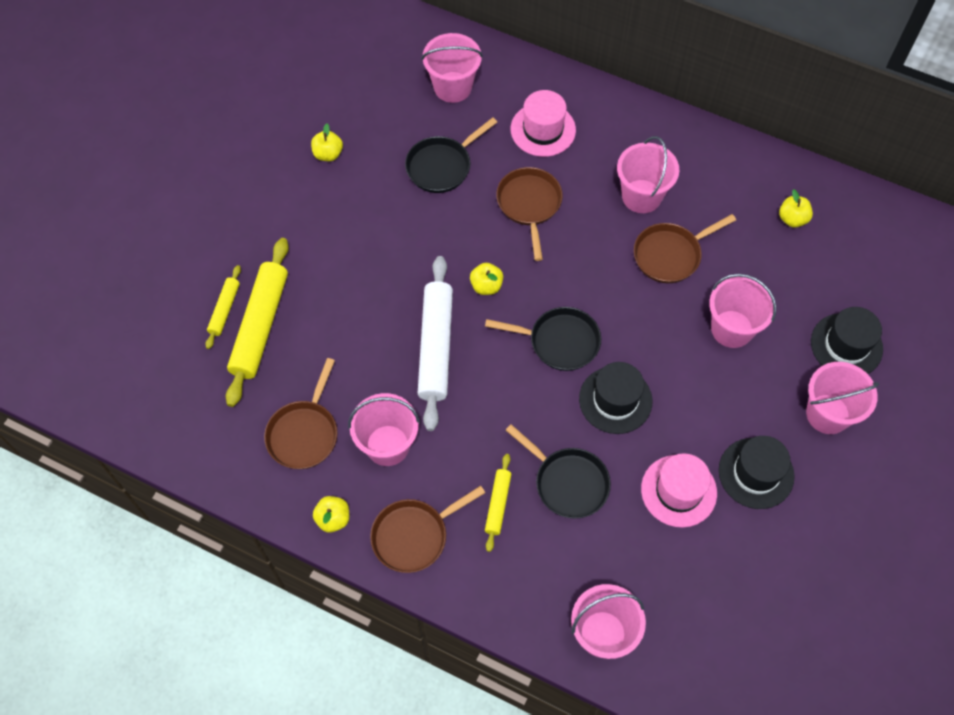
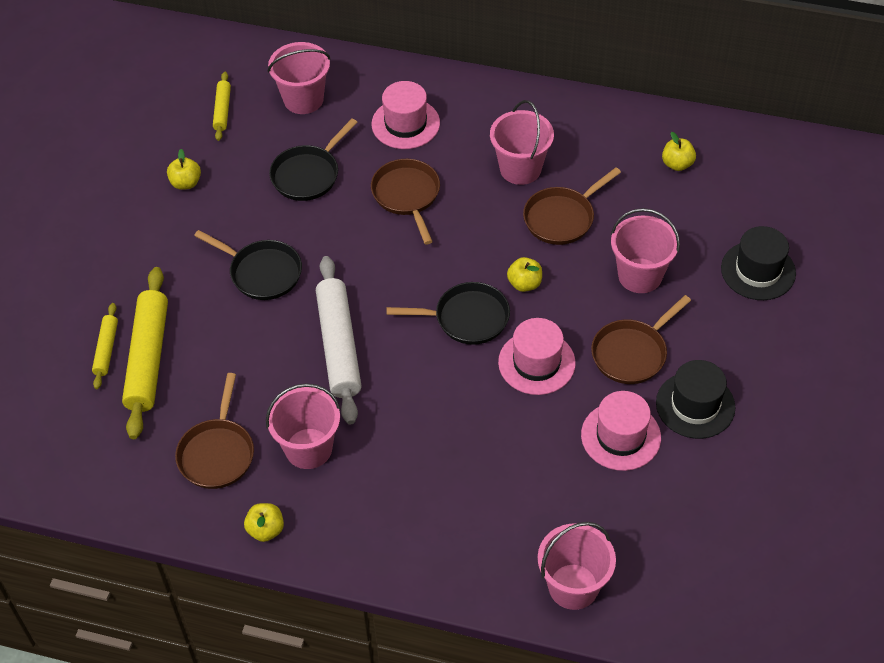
camera: 10 degrees left, 10 degrees down
(414, 535) = (355, 530): brown pan -> brown pan (632, 353)
(486, 286) = (379, 279): yellow apple -> yellow apple (524, 284)
(497, 504) = (437, 483): yellow rolling pin -> yellow rolling pin (222, 110)
(567, 482) = (504, 449): black pan -> black pan (262, 272)
(615, 400) = (536, 363): black hat -> pink hat
(828, 414) = (754, 337): pink bucket -> none

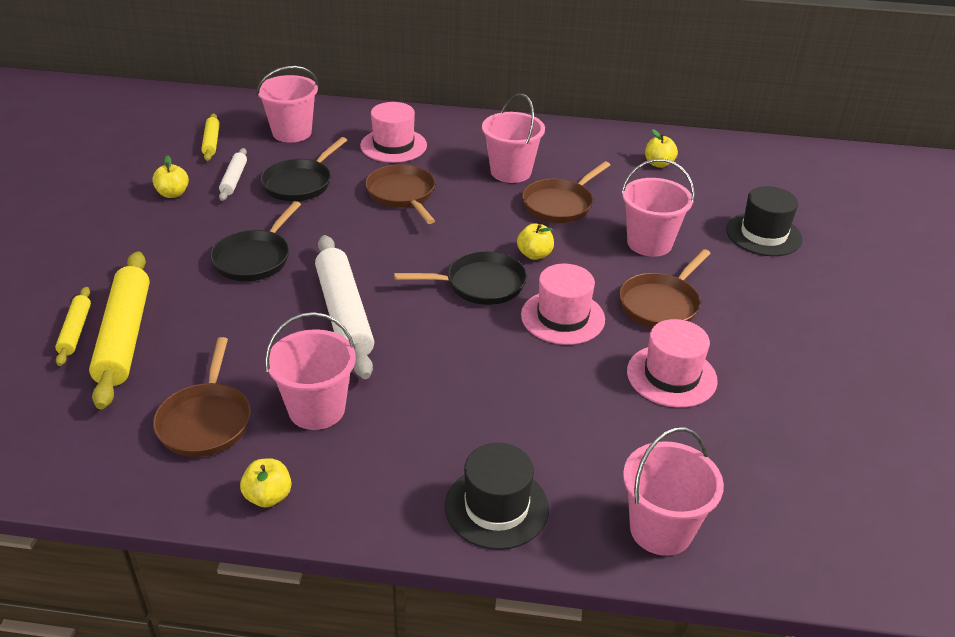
camera: 10 degrees left, 15 degrees down
(244, 166) = (234, 179): none -> white rolling pin
(262, 272) = (255, 258): black pan -> black pan turned 90 degrees clockwise
(695, 405) = (742, 344): black hat -> black hat (496, 507)

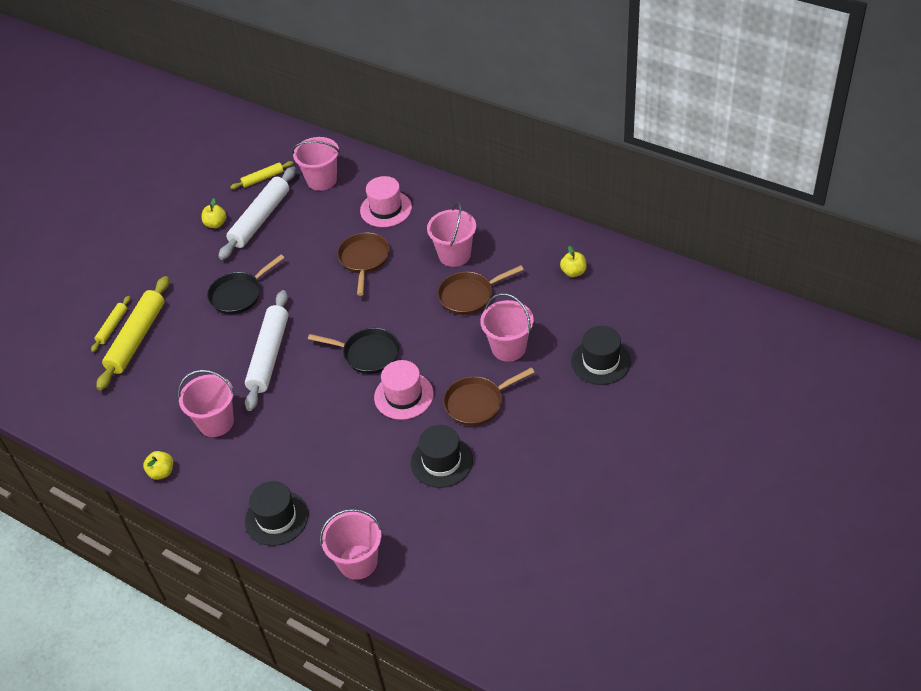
camera: 30 degrees right, 10 degrees up
(206, 420) = (153, 412): brown pan -> none
(211, 142) = (263, 178): yellow rolling pin -> yellow rolling pin turned 45 degrees clockwise
(234, 179) = (260, 219): white rolling pin -> white rolling pin, size x1.97
(300, 183) = (302, 232): black pan -> none
(534, 254) = (420, 337): yellow apple -> none
(671, 376) = (441, 461): pink hat -> black hat

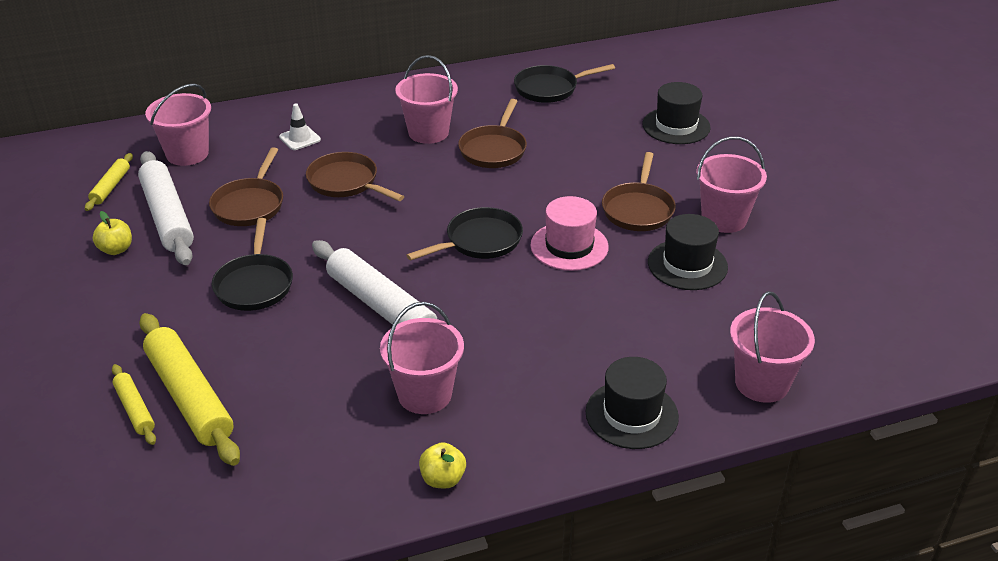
camera: 55 degrees left, 10 degrees down
(303, 239) = (250, 204): none -> brown pan
(386, 209) = (300, 138): pink hat -> white traffic cone
(508, 348) = (592, 161): pink bucket -> pink bucket (724, 219)
(573, 272) = (550, 88): yellow apple -> black pan

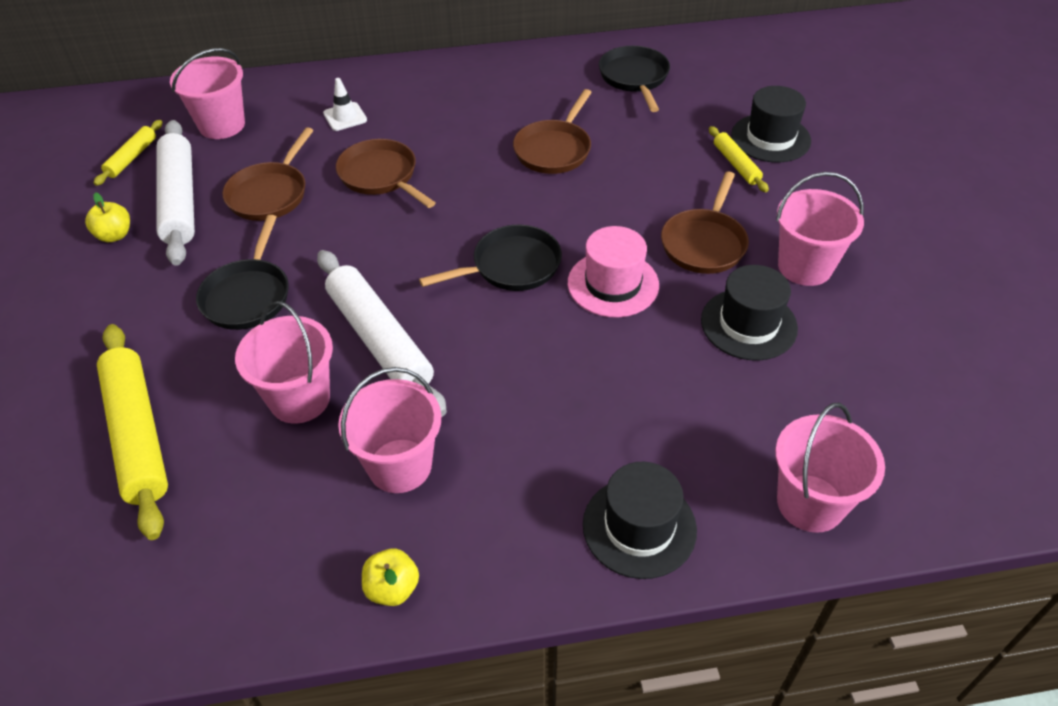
camera: 10 degrees right, 10 degrees up
(134, 409) = (74, 443): yellow rolling pin -> yellow rolling pin (736, 164)
(428, 132) = (486, 122): pink bucket -> pink bucket (300, 399)
(550, 88) = (634, 78): black pan -> black pan turned 90 degrees clockwise

